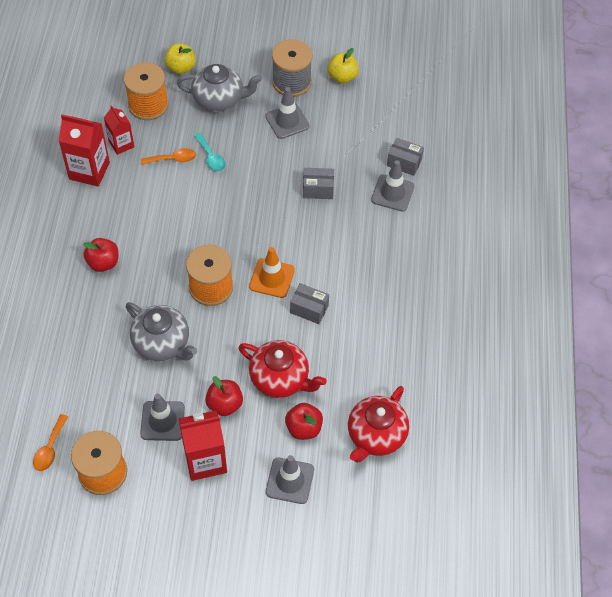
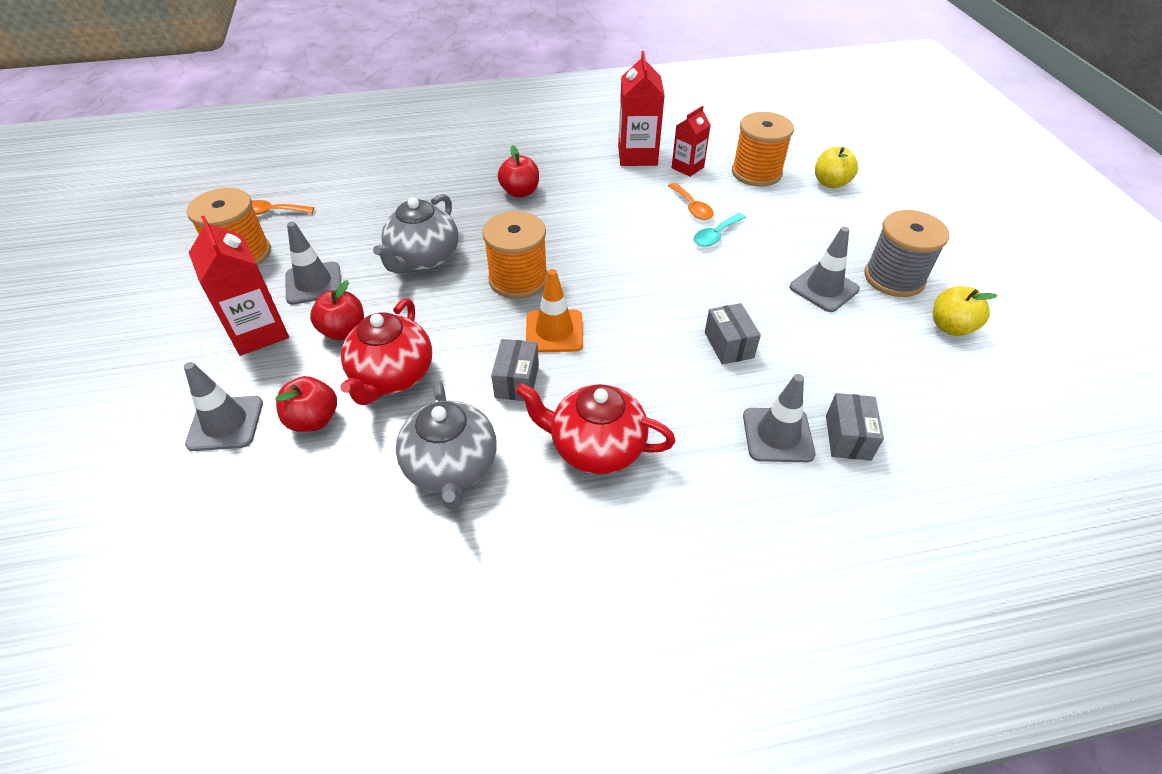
camera: 75 degrees right, 10 degrees down
(219, 99) = (809, 222): grey teapot -> grey teapot (452, 468)
(375, 435) = (306, 513): red teapot -> red teapot (595, 447)

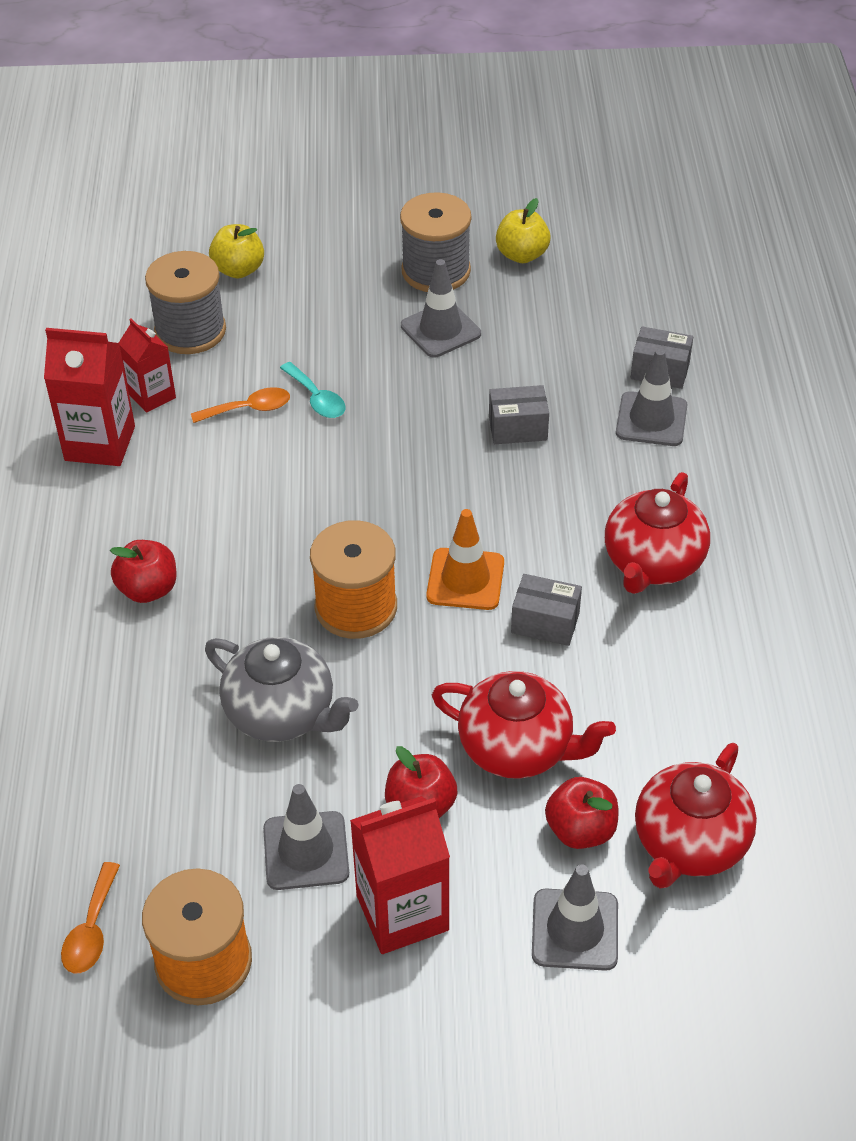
camera: 80 degrees left, 0 degrees up
(292, 491) = (689, 843): none -> red teapot
(452, 468) = (669, 690): grey teapot -> none
(756, 173) = (190, 331): orange spool -> grey spool

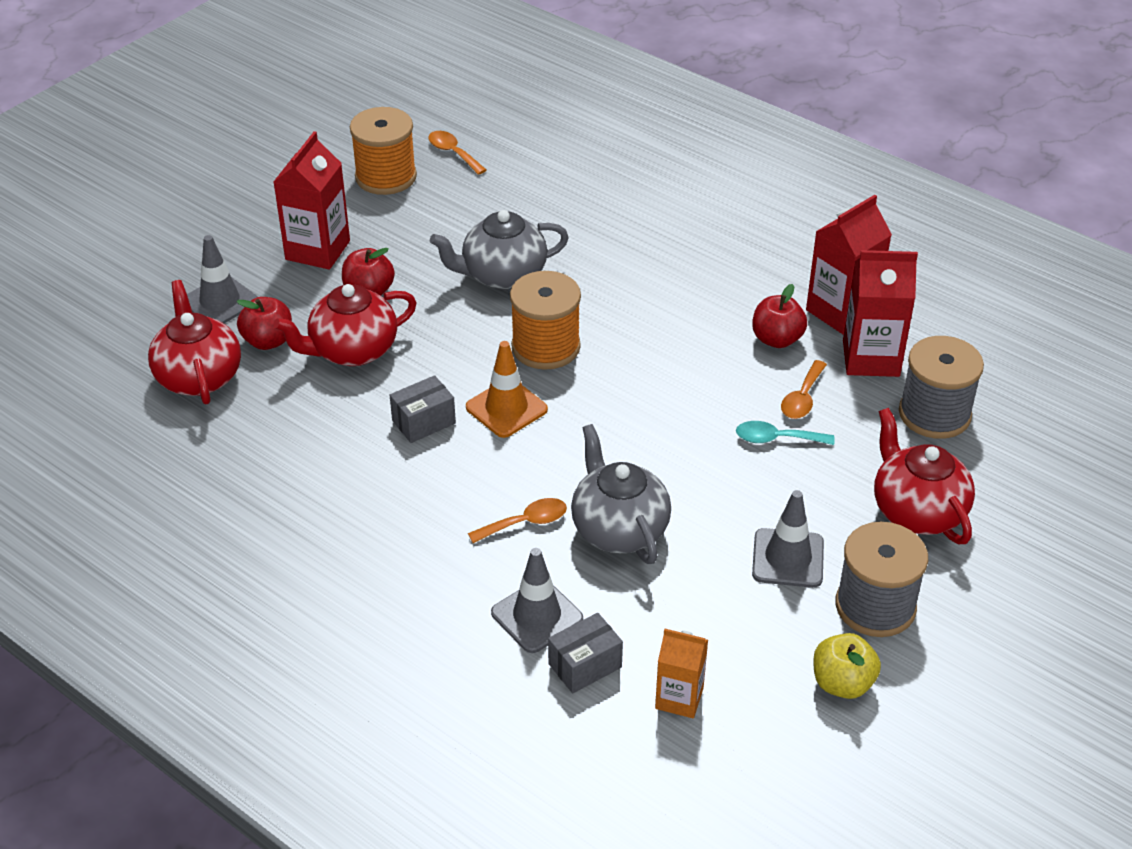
camera: 130 degrees right, 5 degrees down
(148, 589) = (670, 271): red apple -> red apple (777, 339)
(152, 396) = (871, 358): red carton -> red carton, size x1.61
(238, 270) = (996, 482): yellow apple -> none
(306, 851) = (400, 238): grey traffic cone -> none
(518, 428) = (618, 529): grey box -> grey teapot
(575, 482) = (525, 523): none -> orange spoon
(627, 315) = (679, 698): none -> orange carton
(652, 563) = (402, 509): red teapot -> red teapot (917, 511)

